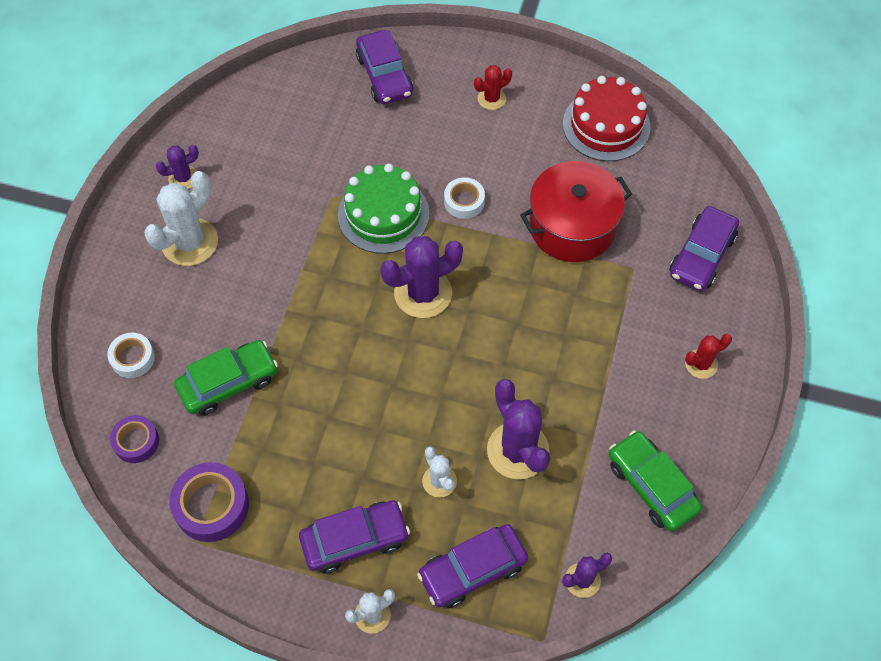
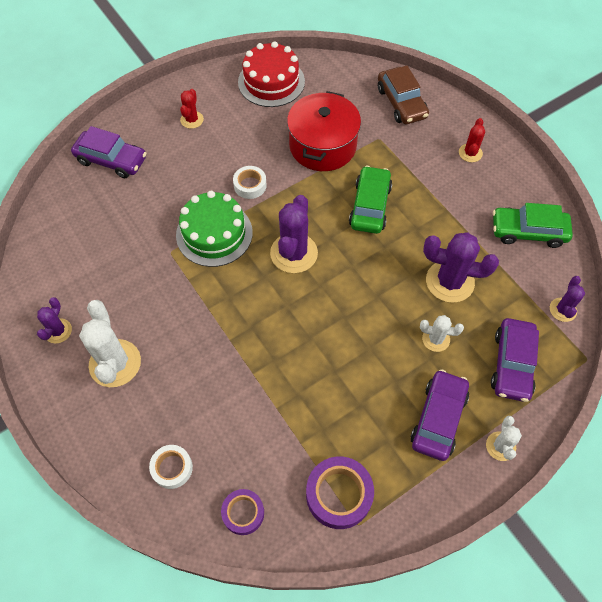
camera: 50 degrees left, 0 degrees up
(228, 383) = (252, 416): green car -> green car (370, 206)
(701, 256) = (401, 103): purple car -> brown car

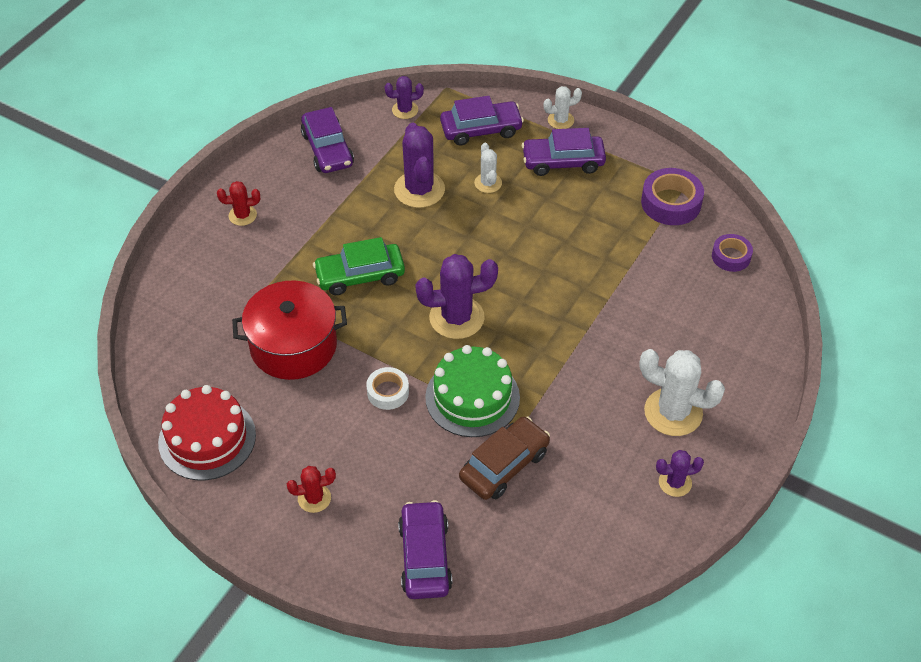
camera: 115 degrees left, 10 degrees down
(115, 363) = (673, 412): white cactus -> white cactus turned 60 degrees clockwise
(172, 468) = (733, 320): white tape -> none
(401, 103) = (189, 295): brown car -> brown car (504, 465)
(528, 232) = (327, 149): green car -> purple car

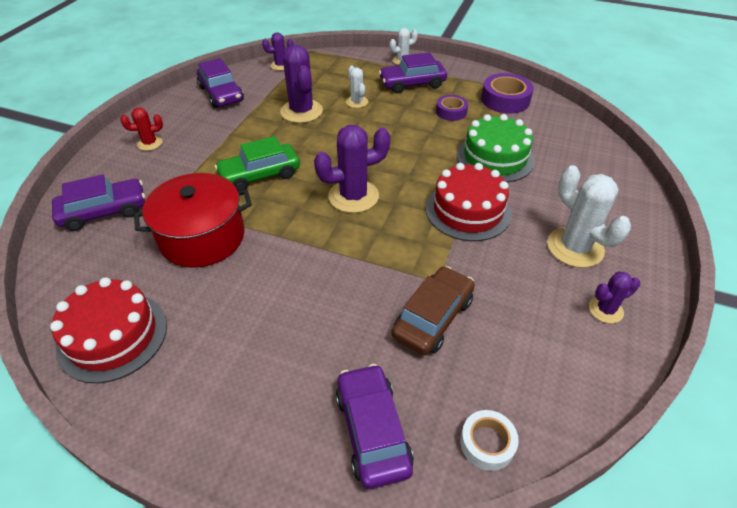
camera: 10 degrees left, 5 degrees down
(314, 498) = (236, 383): red cactus -> none
(388, 392) = (301, 265): white tape -> white tape (487, 443)
(472, 397) = (384, 259): green cake -> green cake (495, 158)
(481, 129) = (343, 71): purple car -> purple car (104, 211)
(575, 352) = (468, 210): none -> red cake
(673, 412) = (575, 247): white cactus -> white cactus turned 45 degrees clockwise
(731, 256) = (568, 128): purple tape -> purple tape (451, 112)

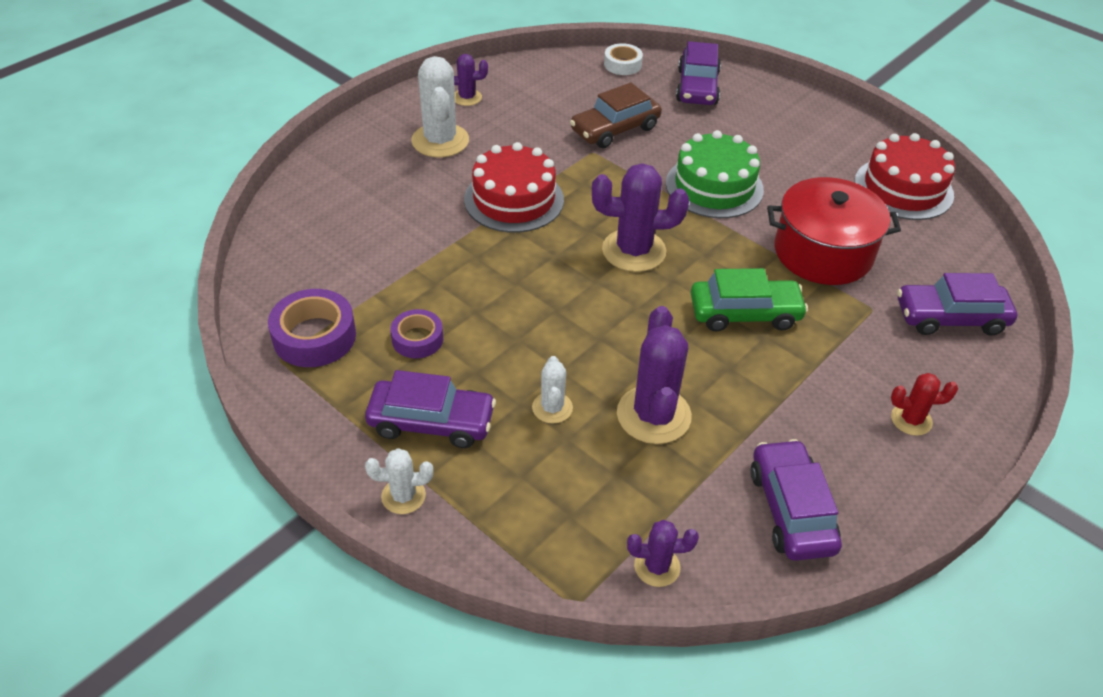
camera: 160 degrees left, 0 degrees up
(495, 158) = (425, 249): green cake -> green cake (714, 186)

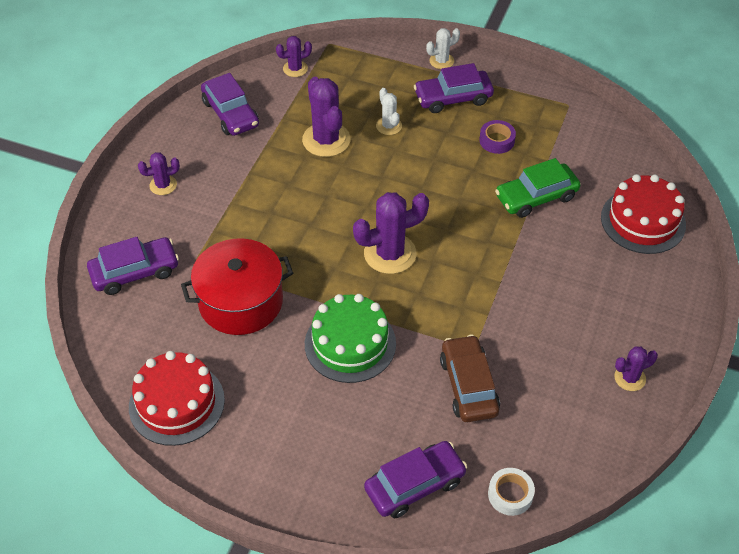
camera: 160 degrees right, 5 degrees up
(314, 336) = (560, 123): purple tape -> none
(440, 141) = (611, 313): white cactus -> none
(514, 199) = (508, 271): red cake -> red cake (643, 221)
(615, 129) = (468, 386): brown car -> brown car turned 45 degrees counterclockwise
(697, 87) = (415, 485): purple car -> purple car turned 75 degrees clockwise
(744, 313) = (289, 227): green car -> green car (536, 197)
(911, 420) = (163, 185): red cactus -> purple cactus

